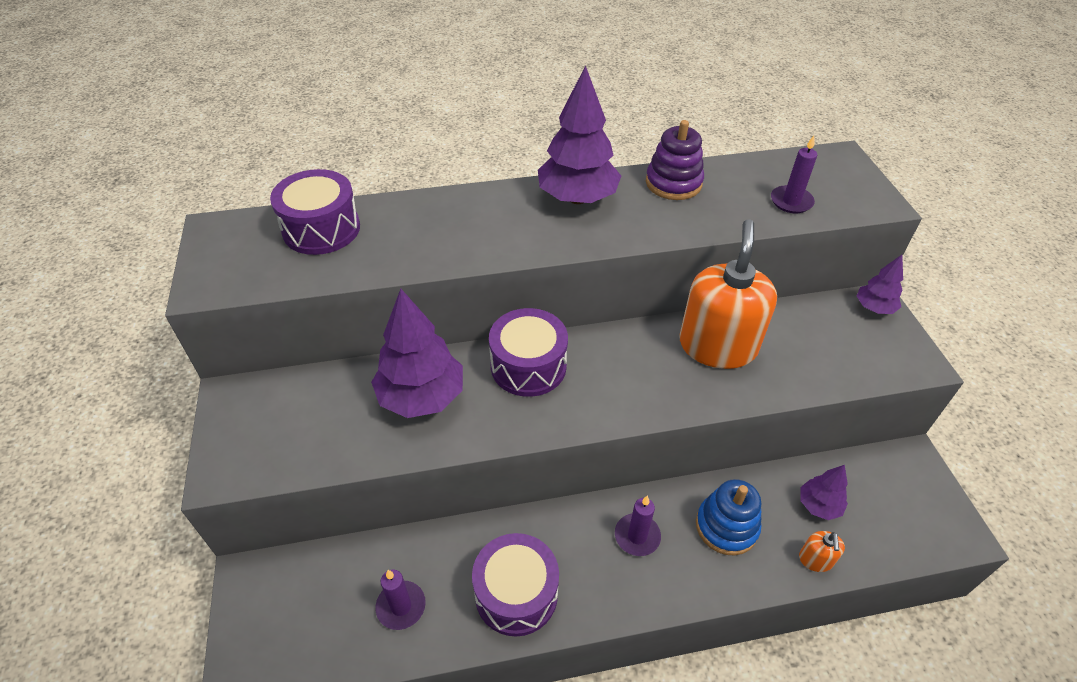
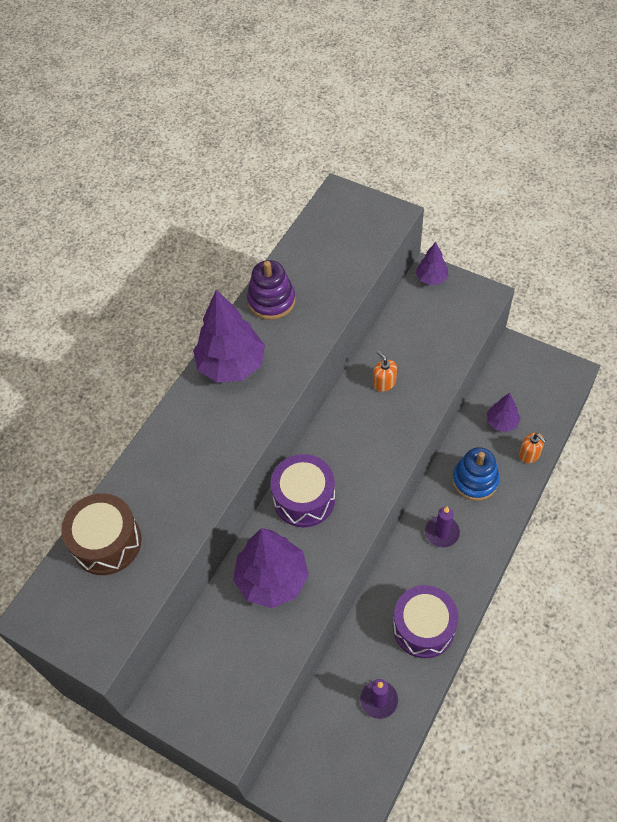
camera: 45 degrees left, 10 degrees up
(321, 229) = (107, 542): purple drum -> brown drum
(717, 346) = (384, 382): orange soap dispenser -> orange soap dispenser, size x0.41
(791, 201) = (349, 256): purple candle -> none

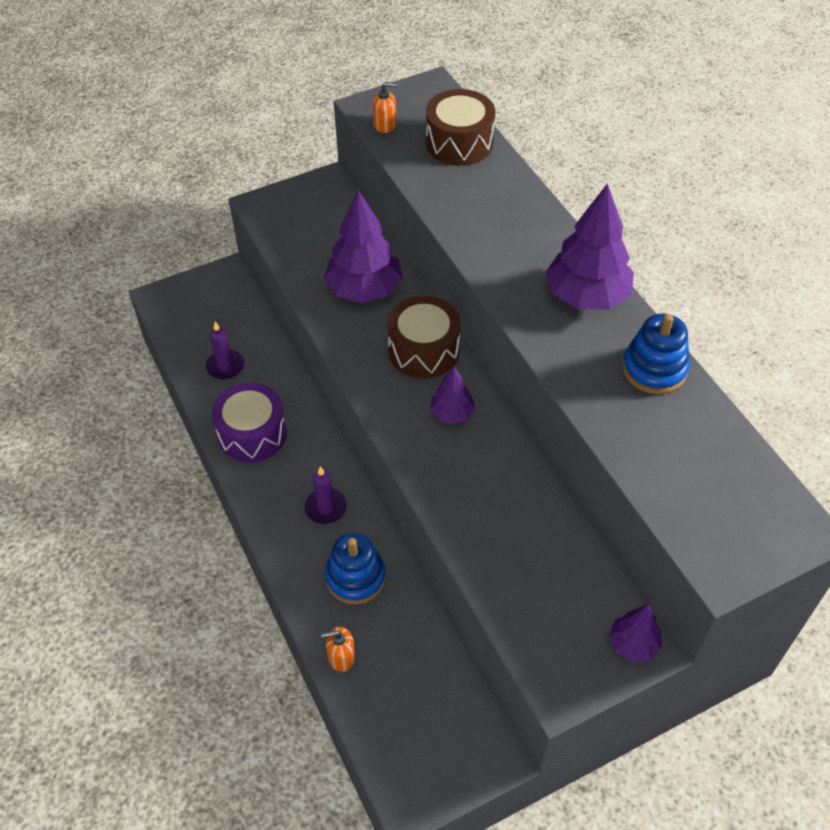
camera: 120 degrees right, 5 degrees down
(271, 301) = (654, 369): purple stacking toy -> blue stacking toy
(304, 498) = (423, 350): purple drum -> brown drum
(384, 382) = (507, 493): orange soap dispenser -> orange soap dispenser (385, 124)
(501, 422) = (403, 658): purple tree -> purple tree (452, 414)

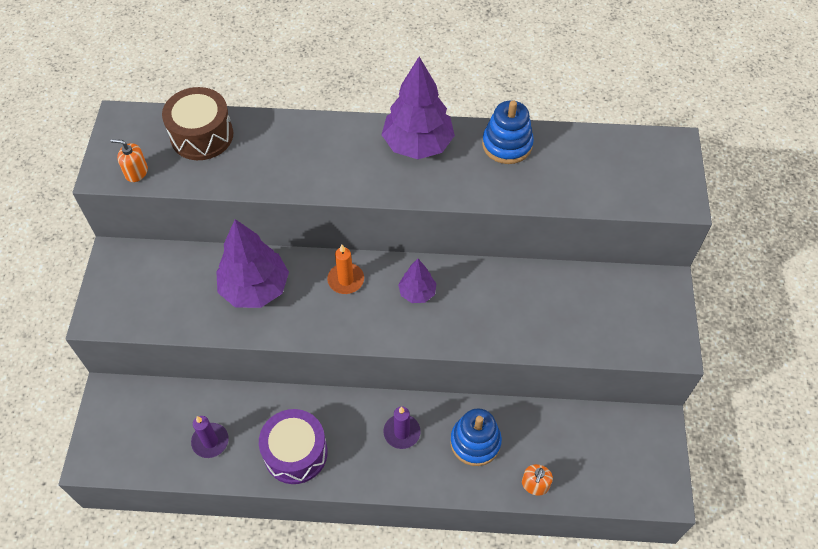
camera: 60 degrees left, 5 degrees up
(385, 124) = (136, 172): orange soap dispenser -> orange soap dispenser turned 105 degrees counterclockwise
(423, 350) = (346, 280): brown drum -> orange candle
(633, 644) = (661, 289): purple tree -> none

